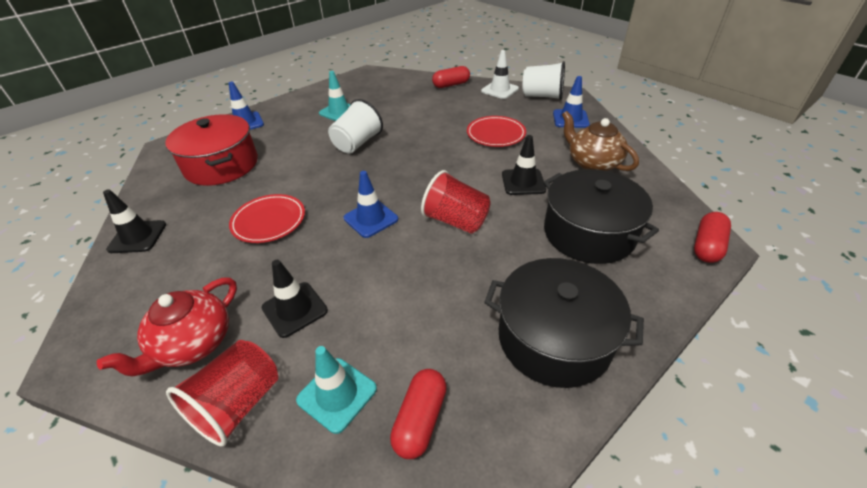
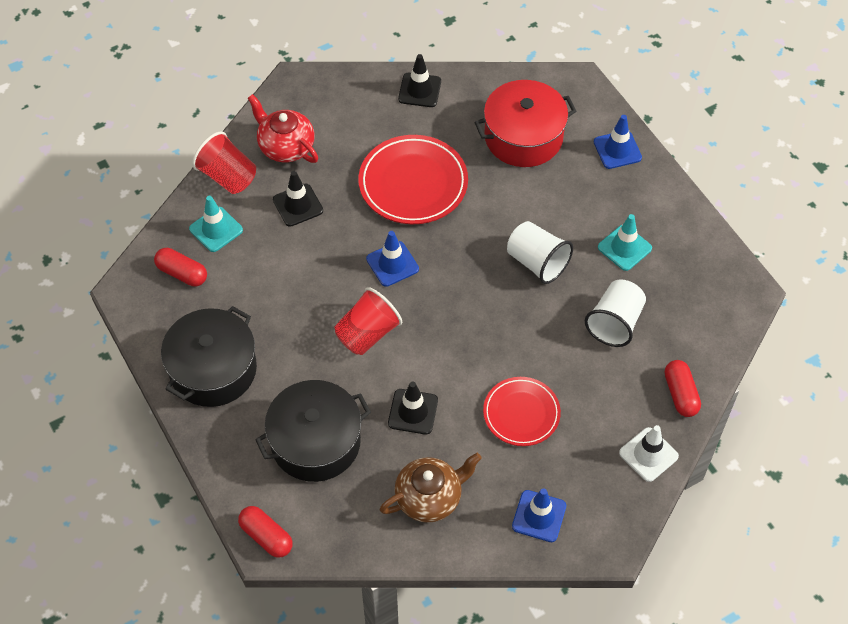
camera: 100 degrees right, 15 degrees up
(269, 221) = (413, 183): red plate -> red plate, size x1.56
(542, 96) = (615, 505): white cup -> white cup (615, 323)

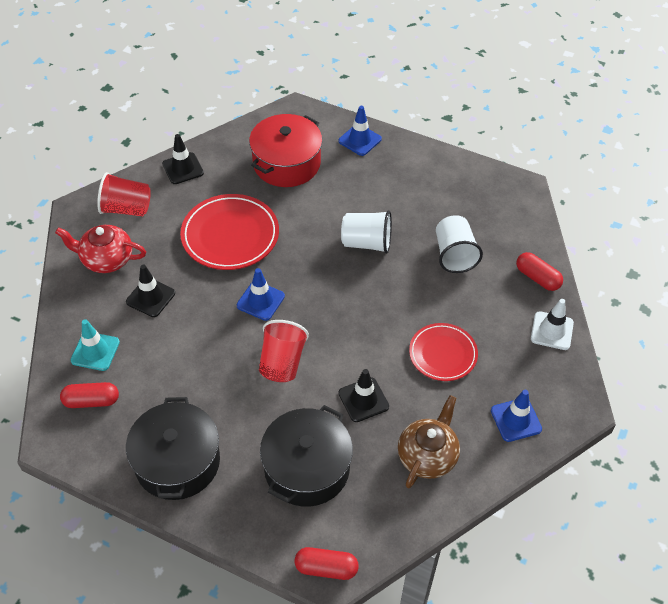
camera: 35 degrees left, 5 degrees down
(228, 177) = (74, 306): red cup -> red cup (126, 209)
(624, 248) = (418, 201): turquoise traffic cone -> none

